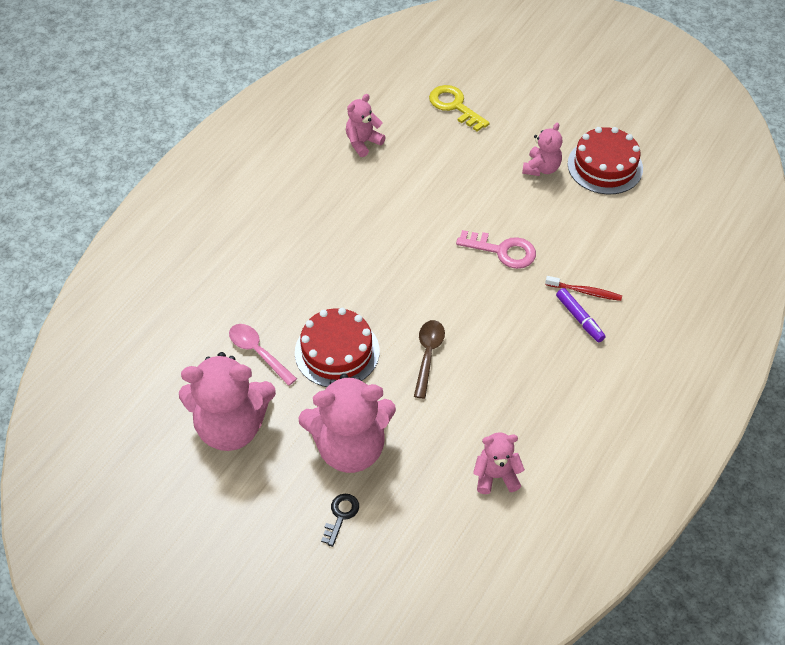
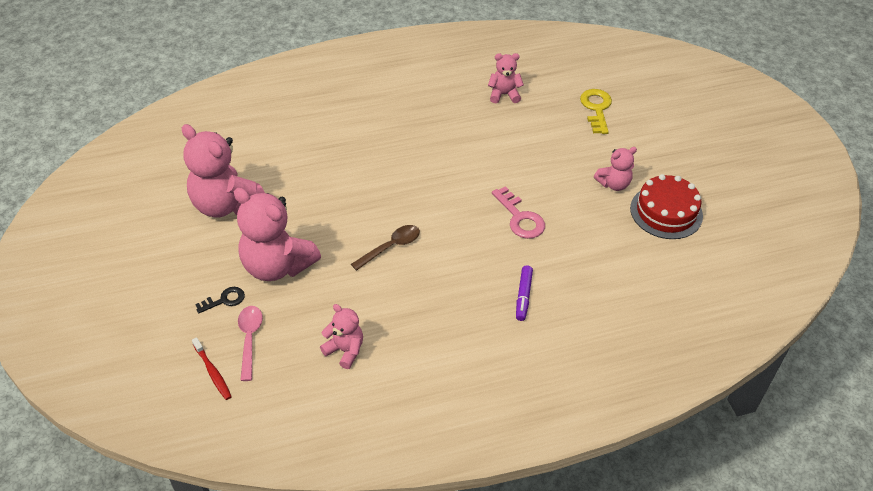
camera: 40 degrees right, 5 degrees down
(258, 352) = (290, 174): pink spoon -> pink spoon (249, 339)
(337, 352) = (336, 206): red cake -> none
(585, 291) = (549, 282): red toothbrush -> red toothbrush (213, 372)

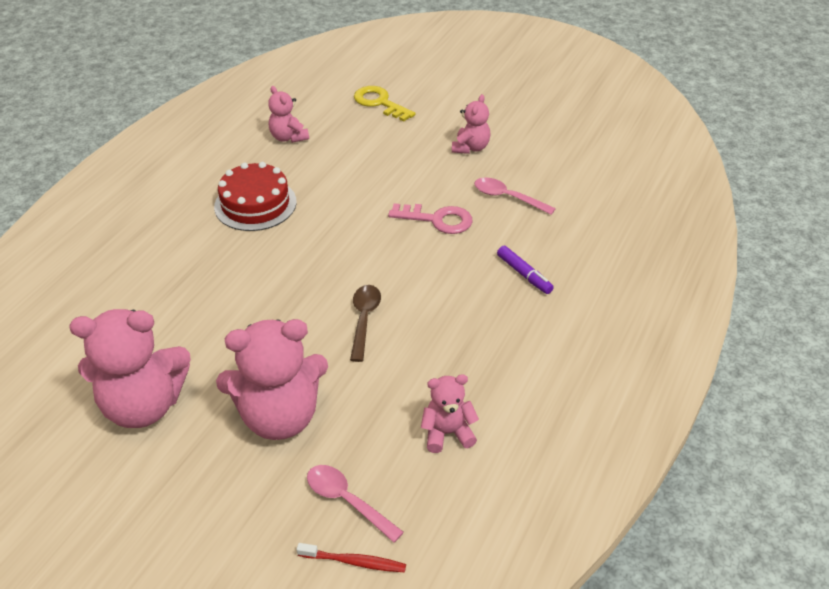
camera: 45 degrees left, 5 degrees down
(224, 300) = (270, 489): black key -> none
(504, 94) = (288, 137): pink teddy bear -> pink teddy bear turned 75 degrees counterclockwise
(588, 237) = (507, 197): none -> pink spoon
(666, 212) = (534, 142): red cake -> red cake (255, 204)

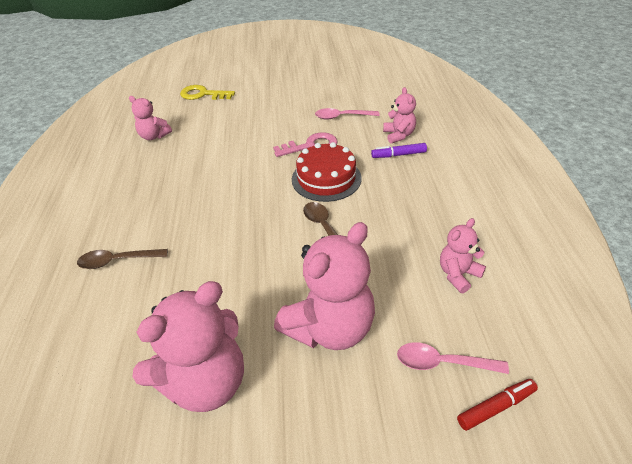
camera: 30 degrees left, 0 degrees up
(157, 261) = (117, 261): none -> brown spoon
(255, 204) = (167, 187): red cake -> red cake (326, 178)
(354, 562) = (495, 407): red toothbrush -> red marker
(470, 148) = (290, 98): pink teddy bear -> pink teddy bear (399, 135)
(524, 274) = (399, 155): purple marker -> purple marker turned 150 degrees clockwise

